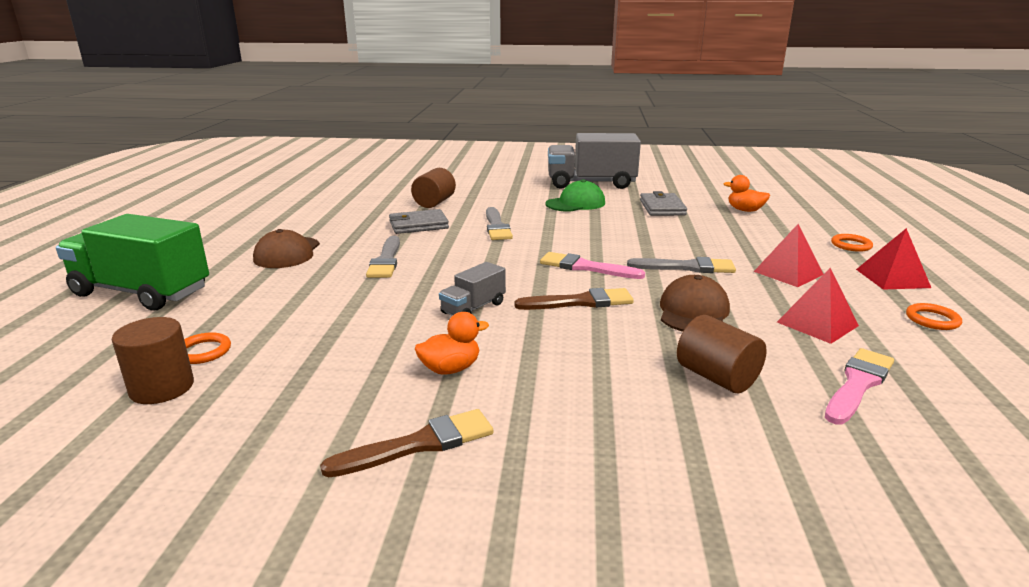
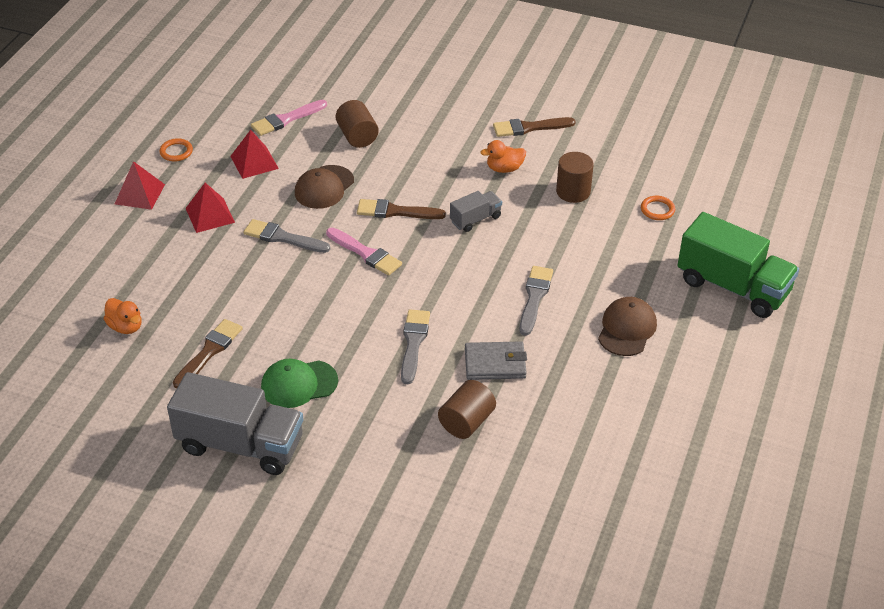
camera: 165 degrees left, 20 degrees up
(162, 388) = (670, 184): brown cylinder -> brown cylinder (573, 191)
(662, 208) = (209, 352): grey wallet -> brown brush
(851, 245) = (108, 241): orange ring -> none

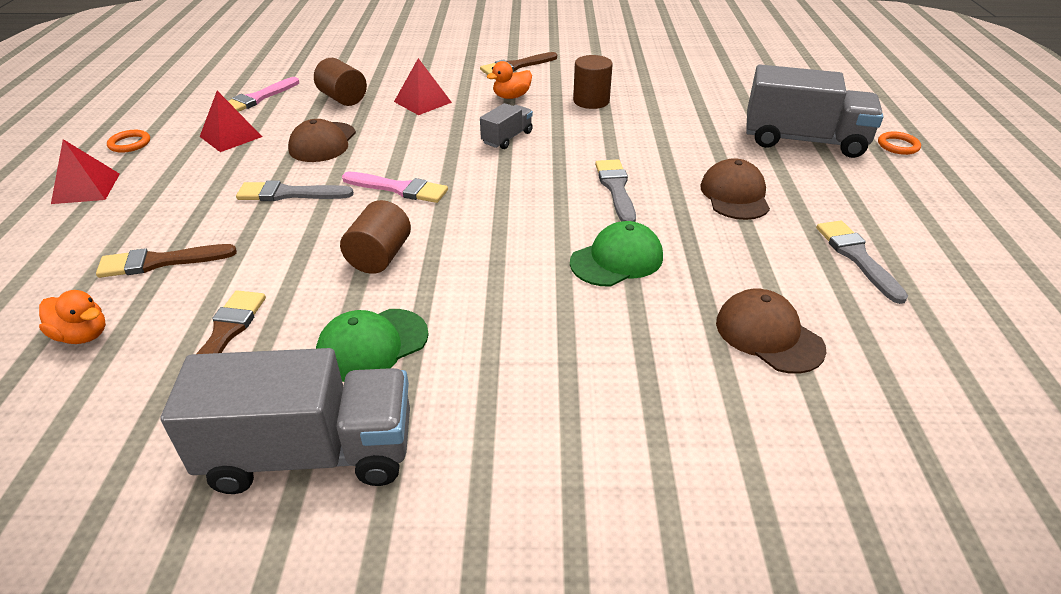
camera: 20 degrees left, 5 degrees down
(210, 215) = (187, 191): red pyramid -> red pyramid (422, 102)
(395, 211) = (415, 147): brown brush -> brown brush (160, 262)
(413, 343) = (504, 261): grey brush -> grey brush (857, 257)
(466, 422) = (626, 332): brown cylinder -> brown cylinder (379, 257)
(495, 363) = (617, 260): grey wallet -> green cap
(562, 452) = (768, 335): none -> brown cap
(657, 210) = (681, 100): orange ring -> orange ring (898, 146)
(733, 287) = (803, 140): green truck -> grey truck

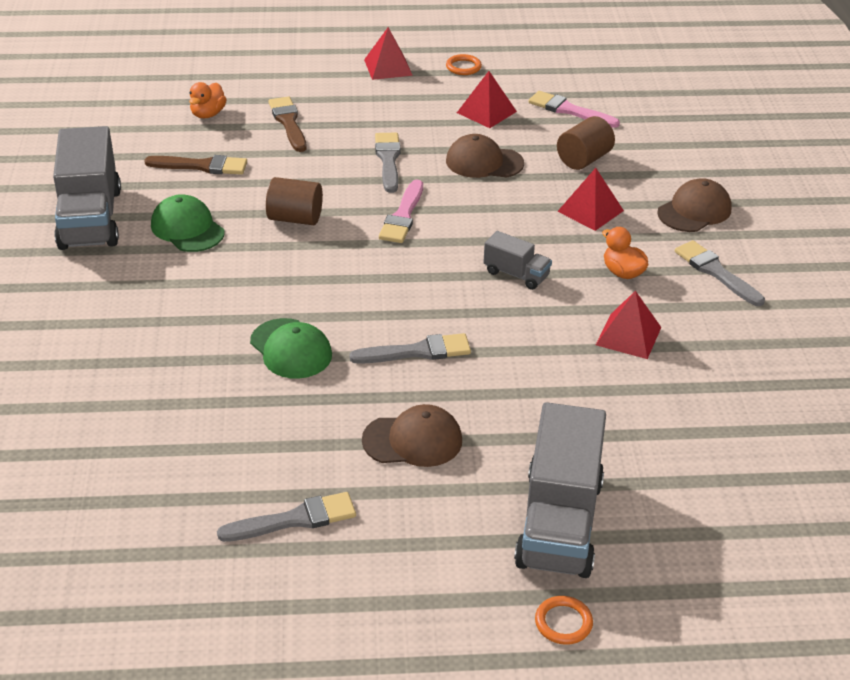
camera: 85 degrees right, 0 degrees up
(516, 66) = (716, 272): brown brush -> grey brush
(591, 101) = (628, 336): brown cylinder -> red pyramid
(768, 335) = (179, 435): brown cap -> brown cap (694, 211)

